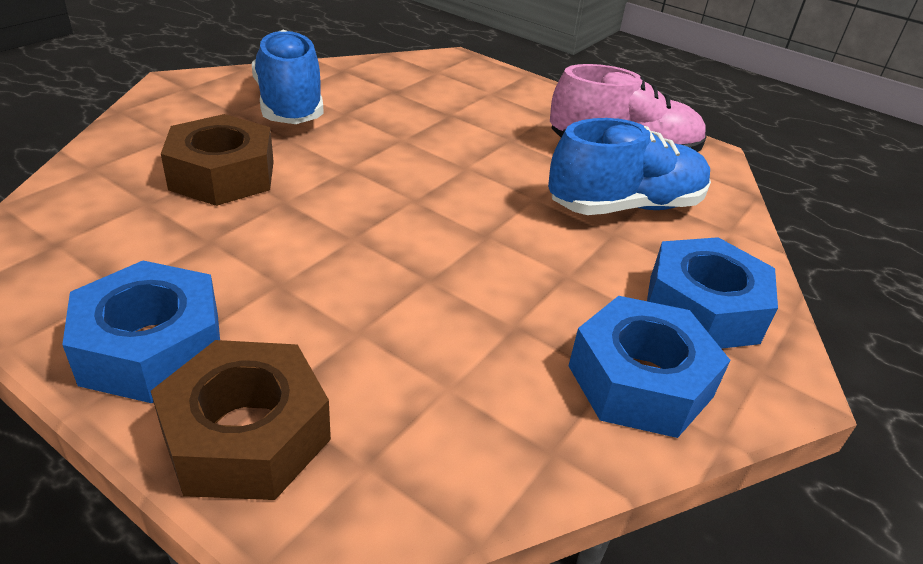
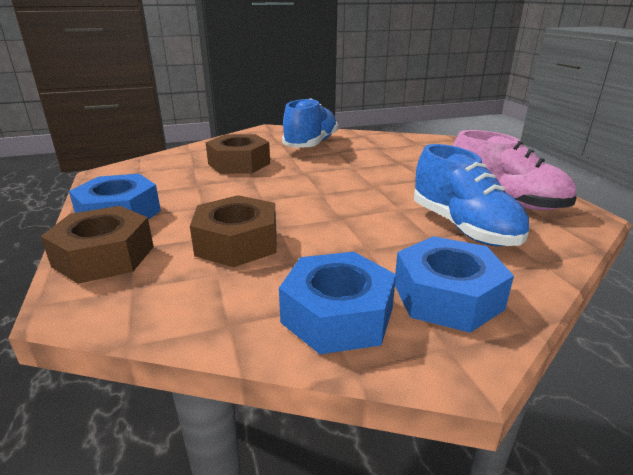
camera: 40 degrees right, 10 degrees down
(410, 327) = (237, 243): none -> brown nut
(625, 206) = (463, 227): blue shoe -> blue shoe turned 45 degrees clockwise

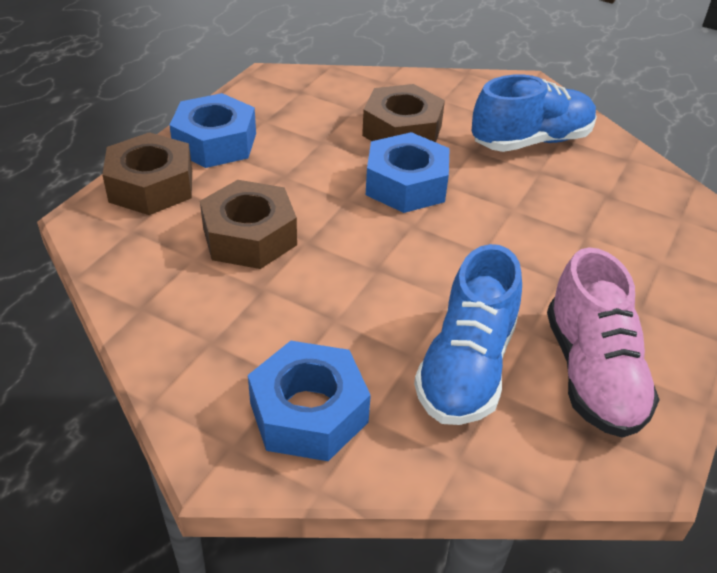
camera: 45 degrees right, 15 degrees up
(337, 315) = (208, 358): blue nut -> blue nut (406, 184)

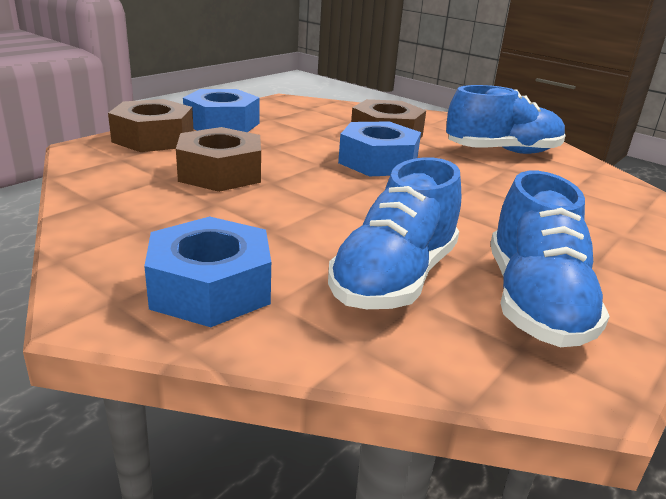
camera: 10 degrees right, 15 degrees down
(592, 373) = (534, 302): pink shoe -> blue shoe

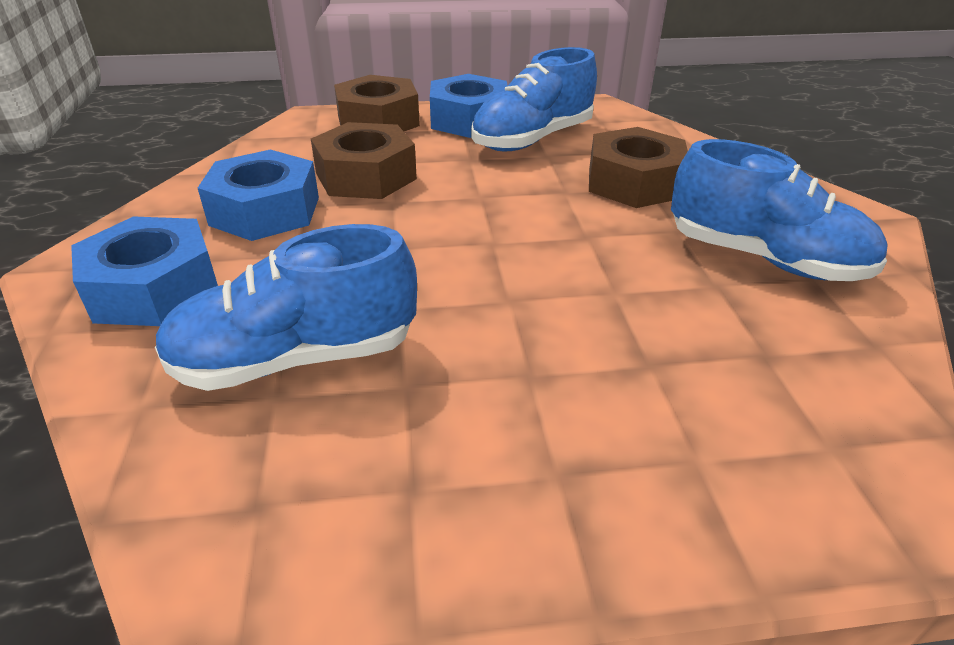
camera: 45 degrees right, 10 degrees up
(378, 162) = (551, 215): blue nut -> blue nut (265, 211)
(534, 302) = (374, 469): blue shoe -> blue shoe (532, 139)

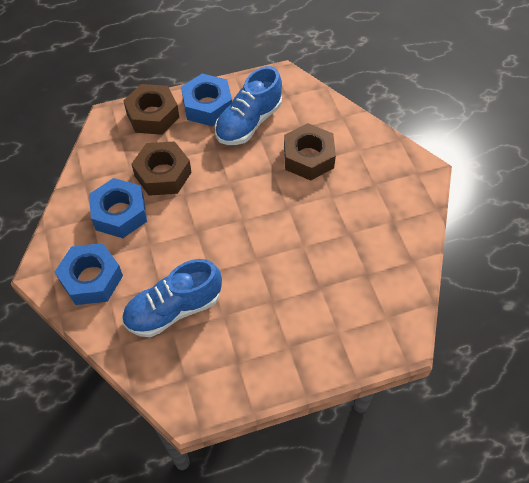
camera: 10 degrees left, 20 degrees up
(764, 259) = (371, 211): blue shoe -> none

